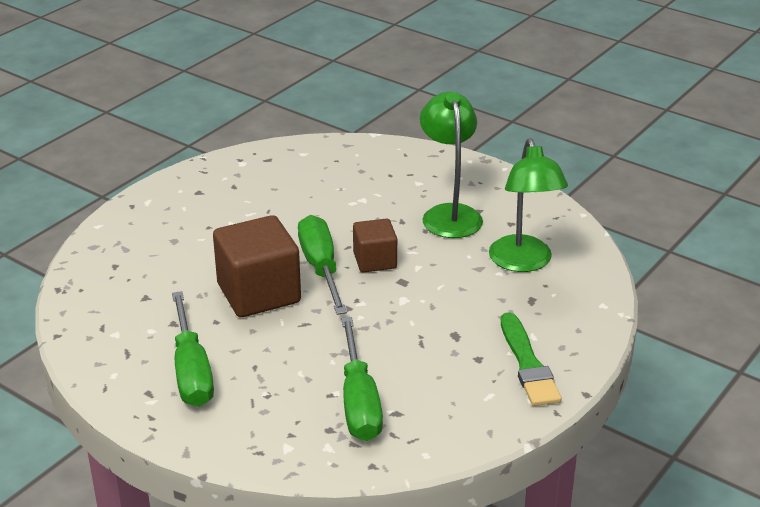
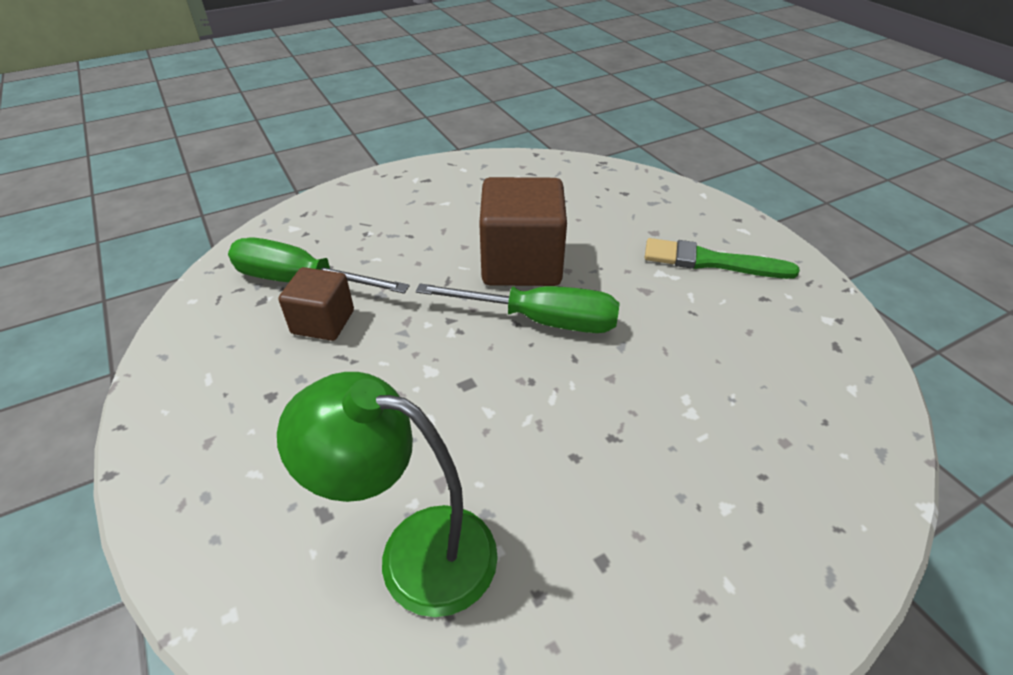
camera: 115 degrees right, 10 degrees up
(191, 371) = (434, 202): green screwdriver -> none
(375, 261) = (527, 372): brown cube -> brown cube (323, 322)
(449, 214) = (607, 509): green lamp -> none
(528, 364) = (213, 439): green brush -> green brush (711, 261)

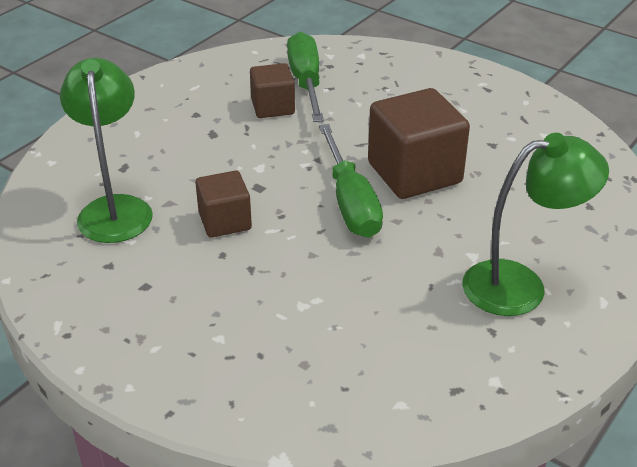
camera: 65 degrees right, 5 degrees down
(514, 434) = (225, 221): none -> brown cube
(711, 261) = (520, 285): green brush -> green lamp

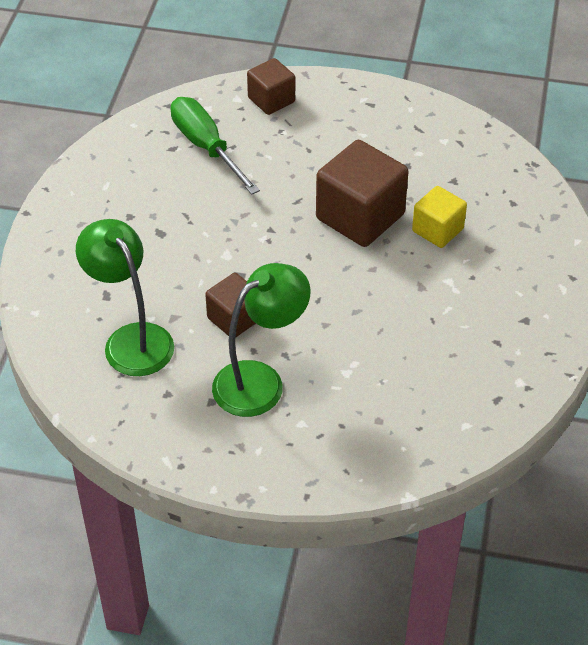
camera: 25 degrees left, 10 degrees up
(273, 107) = (195, 185): brown cube -> brown cube (271, 100)
(350, 202) = (325, 264): green screwdriver -> none
(489, 207) = (437, 230): none -> yellow cube
(520, 285) = (498, 295): green lamp -> green lamp (260, 381)

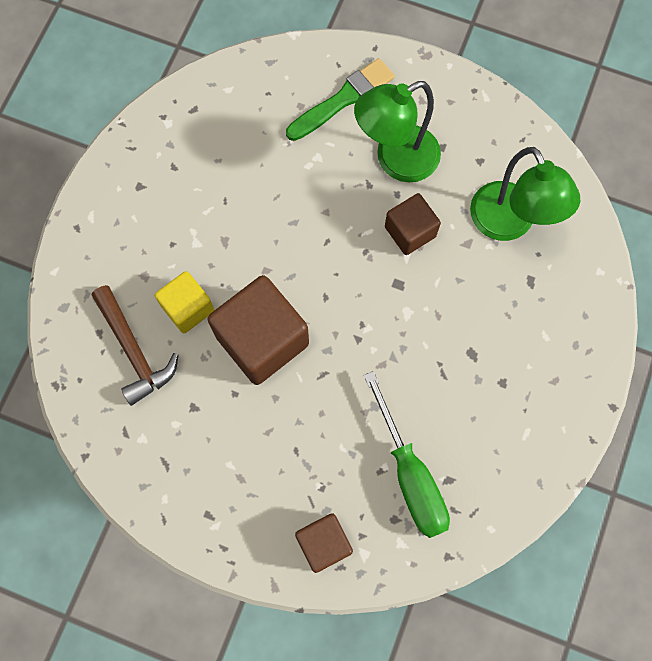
camera: 170 degrees left, 25 degrees up
(331, 433) = (343, 99): none -> green brush
(475, 194) = (134, 351): none -> brown hammer

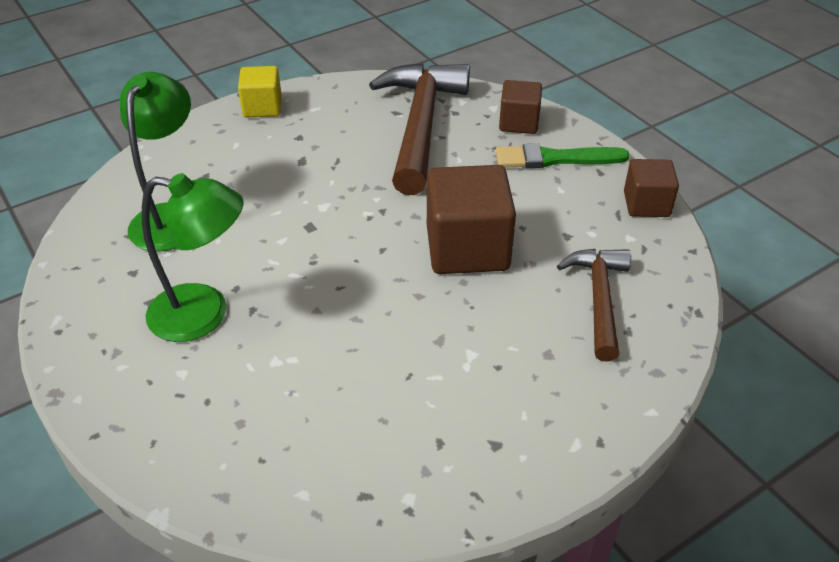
camera: 145 degrees left, 30 degrees down
(188, 308) = (521, 304): yellow cube -> yellow cube (262, 107)
(343, 99) = (190, 400): green brush -> green brush (555, 159)
(410, 232) = (258, 254): brown cube -> brown cube (646, 204)
(410, 475) = (421, 125): green screwdriver -> brown hammer

